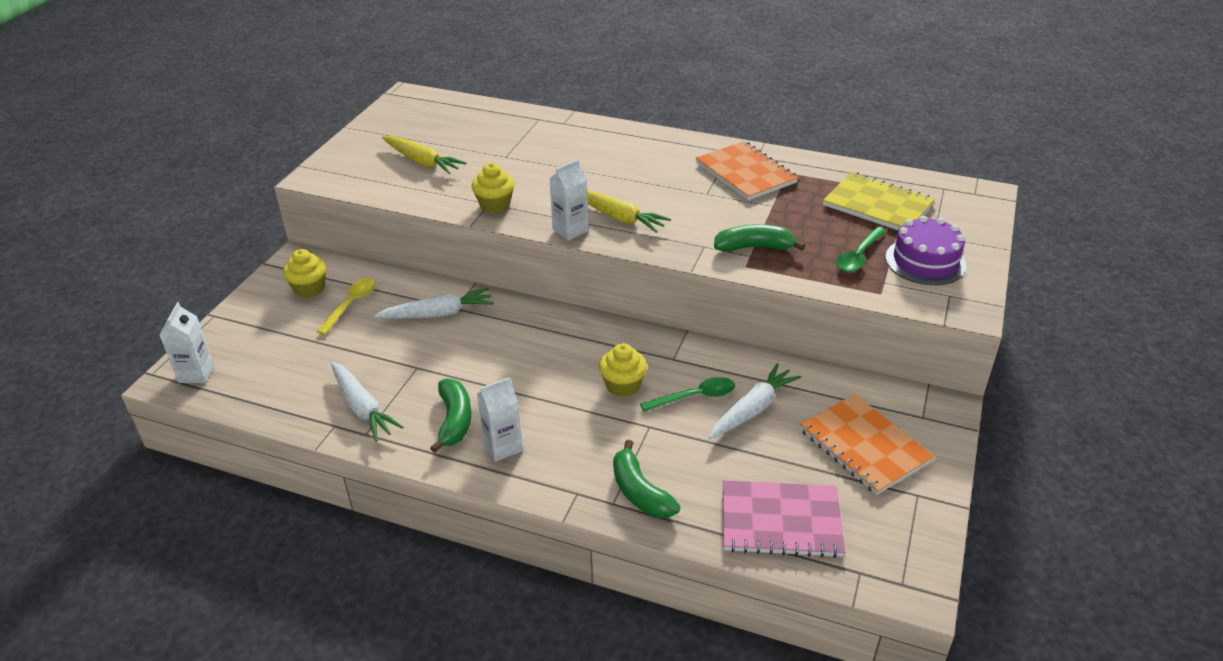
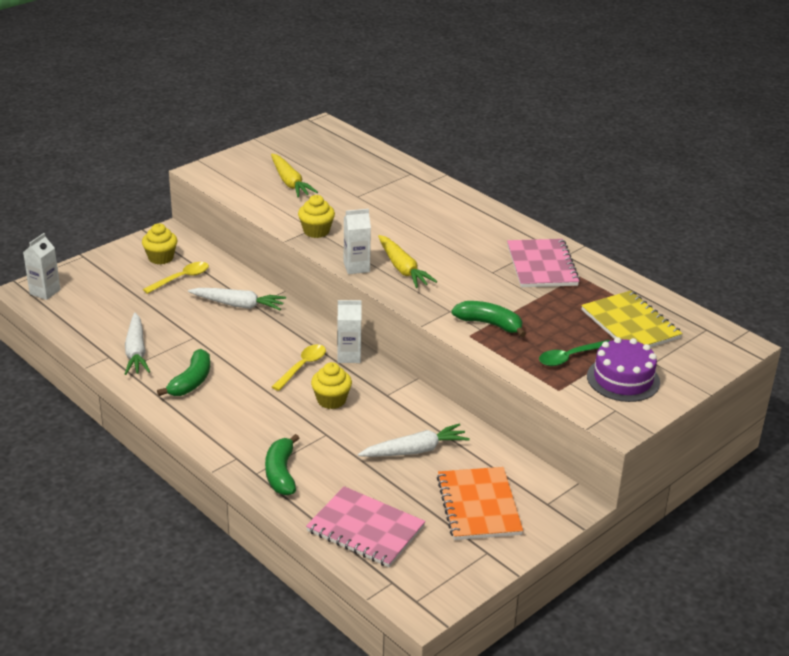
camera: 25 degrees right, 5 degrees down
(502, 447) = (210, 410): white carton -> white carton (349, 356)
(562, 359) = (302, 367): none -> yellow spoon
(694, 397) = (378, 426): green spoon -> none
(746, 173) = (542, 265): orange notebook -> pink notebook

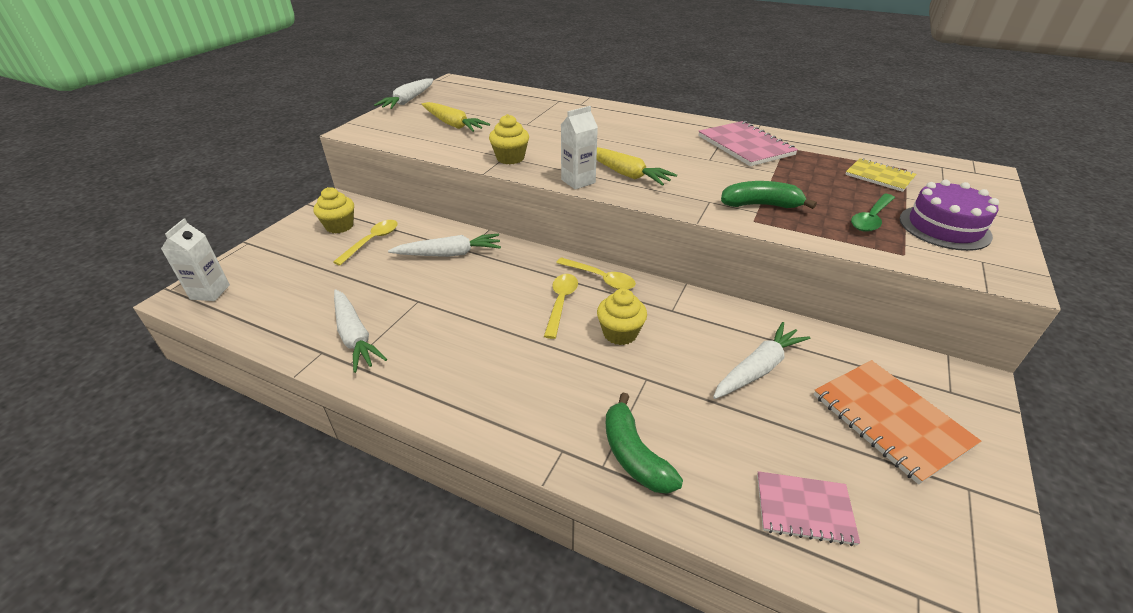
camera: 20 degrees left, 5 degrees up
(191, 381) = (443, 356): green banana -> none
(265, 144) = (408, 101): none -> white carrot
(349, 356) = (600, 278): white carton -> yellow spoon
(365, 529) = (804, 509): pink notebook -> pink notebook, size x0.62
(630, 324) = (879, 176): yellow notebook -> yellow notebook, size x0.62

